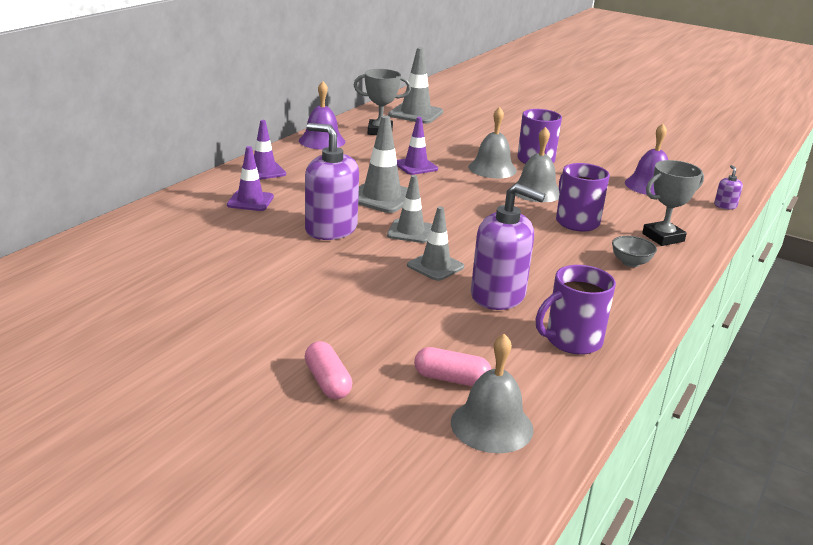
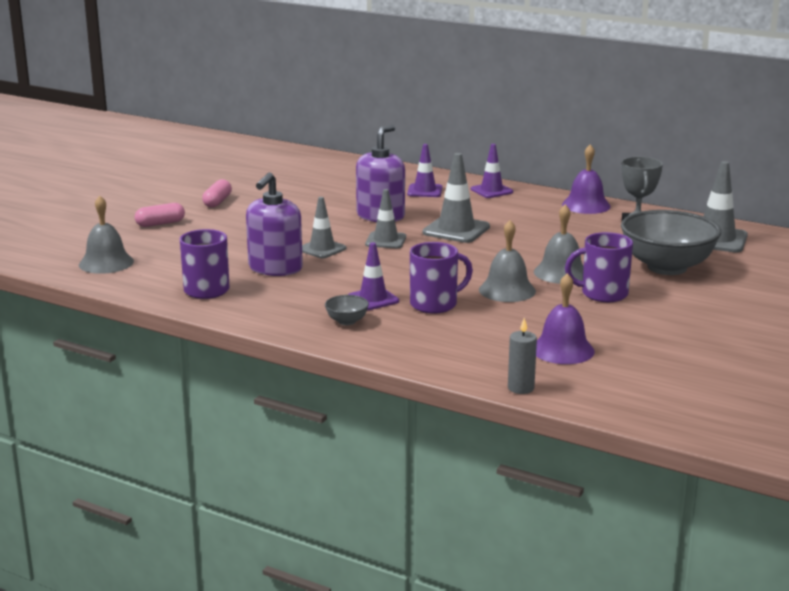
camera: 90 degrees right, 5 degrees down
(416, 166) = (543, 241): purple traffic cone -> purple traffic cone (373, 299)
(451, 379) = (159, 253): pink capsule -> pink capsule (217, 202)
(476, 135) = (667, 267): none -> grey bowl
(663, 237) = (411, 342): grey trophy -> none
(725, 206) = (521, 388): purple soap dispenser -> grey candle

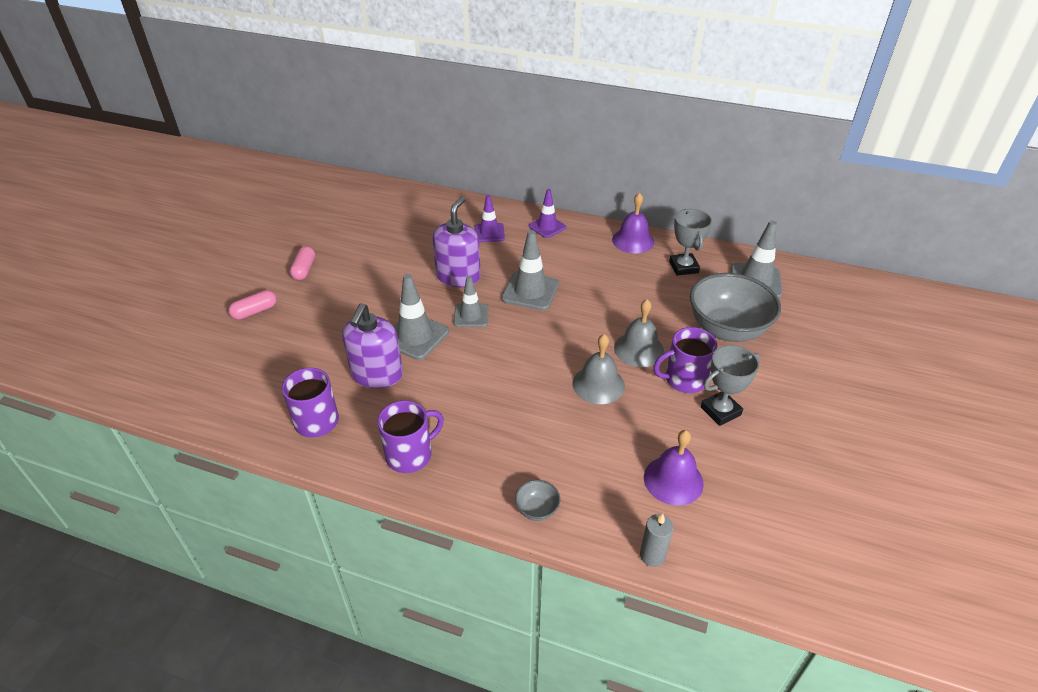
camera: 10 degrees left, 20 degrees up
(106, 263) = (210, 385): grey bell -> none
(322, 249) = (415, 336): grey traffic cone -> grey traffic cone, size x1.51
(347, 321) = (462, 458): grey bowl -> grey bowl (537, 510)
(373, 299) = (479, 416): purple traffic cone -> none
(435, 304) = (538, 417): purple mug -> purple mug (410, 455)
(634, 315) = (720, 411): none -> grey trophy

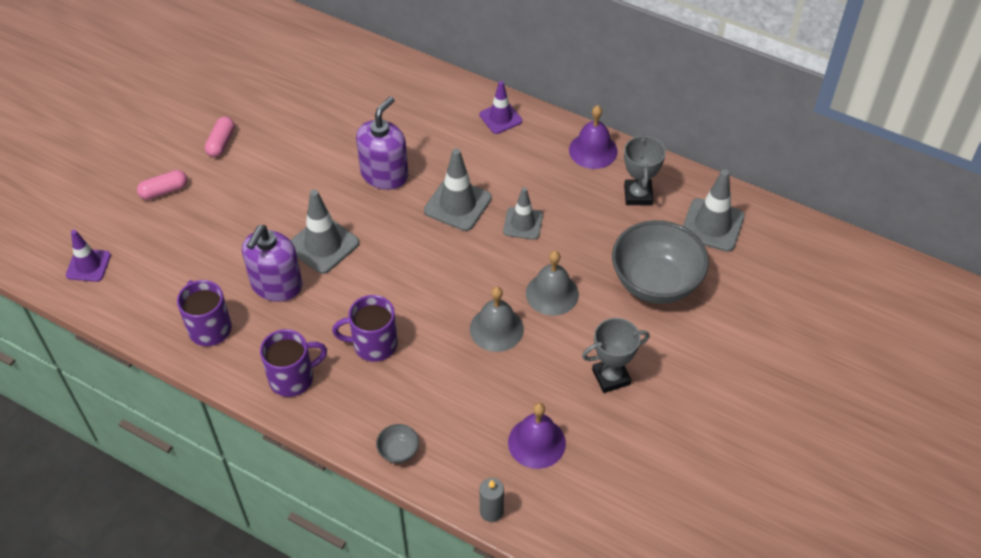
camera: 10 degrees right, 10 degrees up
(471, 315) = (386, 227): grey traffic cone -> grey traffic cone (523, 223)
(489, 233) = (432, 118): purple traffic cone -> purple traffic cone (88, 265)
(684, 379) = (587, 336): purple mug -> purple mug (373, 344)

